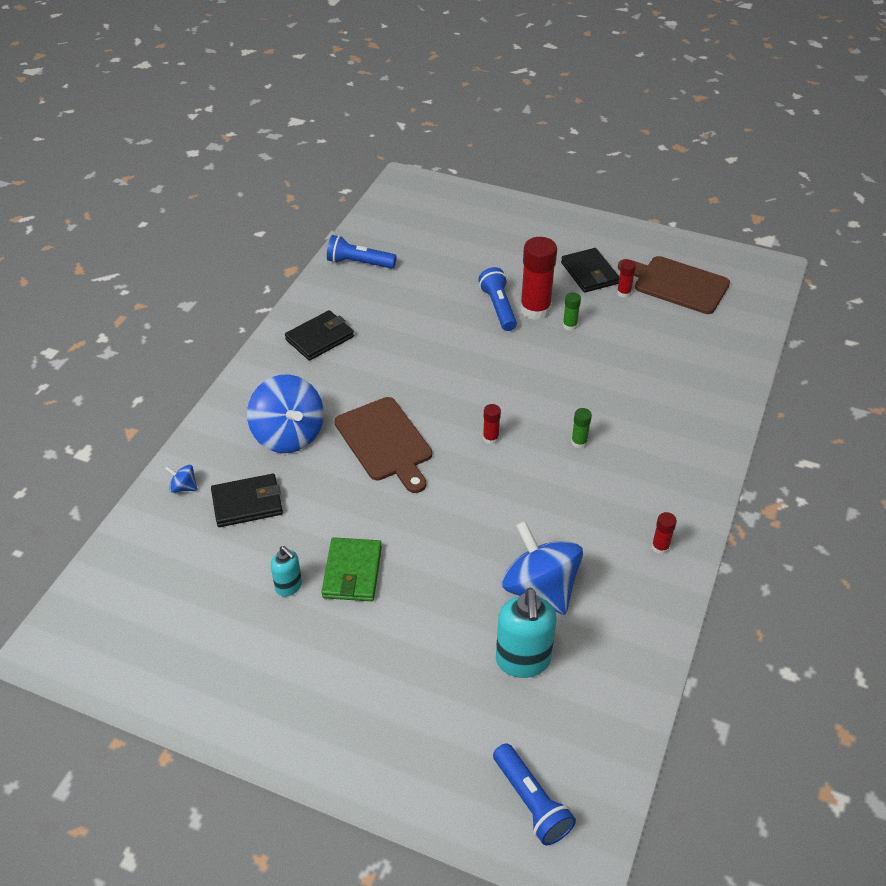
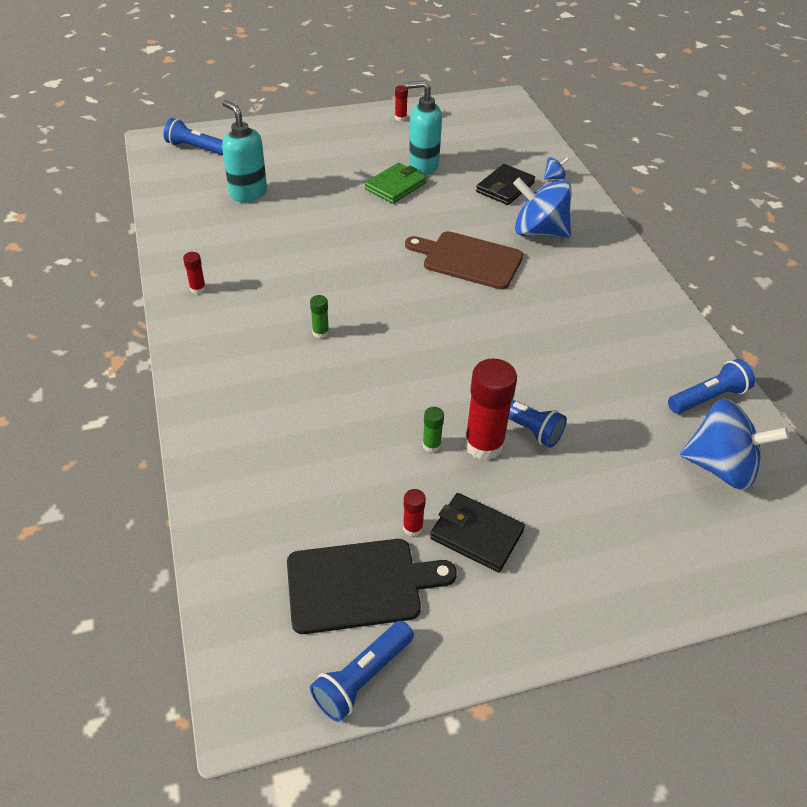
camera: 140 degrees right, 0 degrees up
(289, 586) = (423, 165): turquoise soap dispenser -> turquoise soap dispenser, size x1.79
(320, 338) = (625, 307): black wallet -> none
(352, 572) = (395, 186): green wallet -> green wallet turned 75 degrees clockwise
(490, 438) = (395, 300): red glue stick -> red glue stick (400, 118)
(540, 589) = (267, 228): blue spinning top -> blue spinning top (720, 467)
(677, 284) = (360, 585): brown cutting board -> black cutting board
(704, 252) = (362, 677): none -> blue flashlight

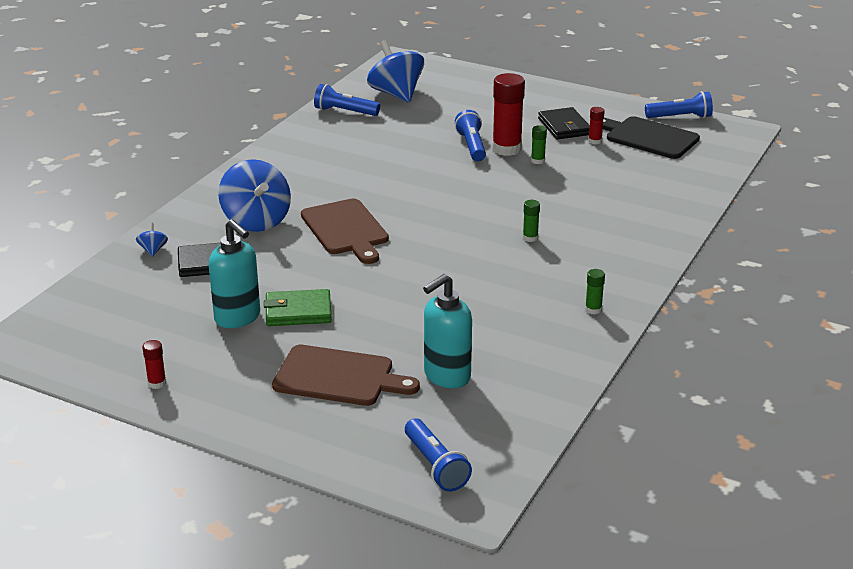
camera: 135 degrees left, 15 degrees down
(198, 289) = (593, 309): red glue stick -> green glue stick
(248, 193) = (446, 376): turquoise soap dispenser -> turquoise soap dispenser turned 45 degrees clockwise
(311, 163) = (338, 377): none -> brown cutting board
(554, 177) = (153, 250): blue spinning top -> blue spinning top turned 60 degrees clockwise

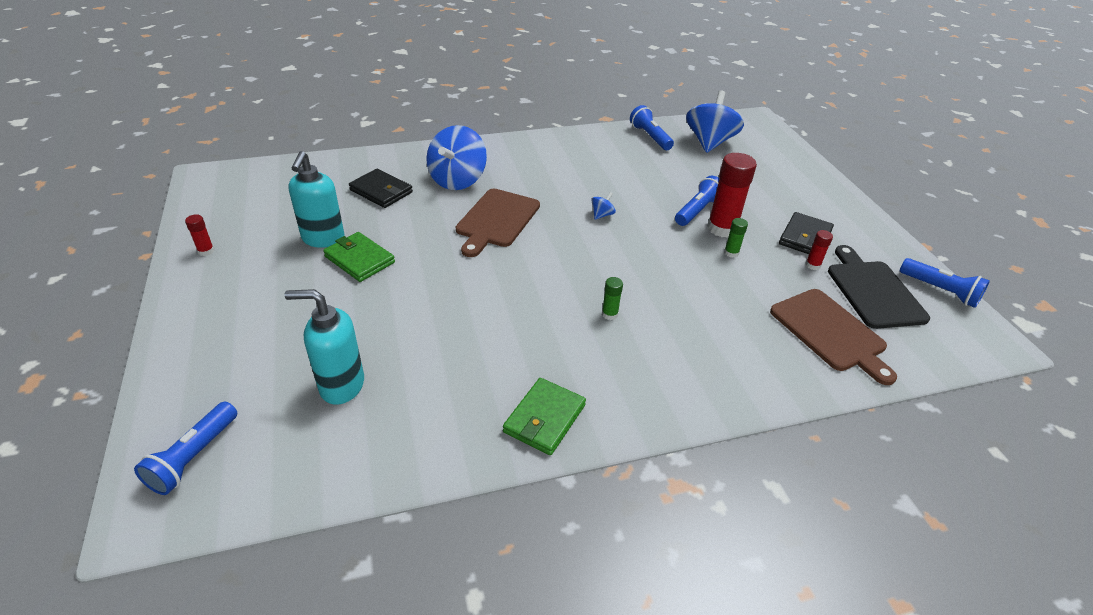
camera: 45 degrees right, 10 degrees up
(153, 250) = (371, 164): blue spinning top -> blue spinning top (602, 215)
(338, 377) = (287, 327): brown cutting board -> brown cutting board (830, 332)
(593, 309) = (544, 418): green glue stick -> green wallet

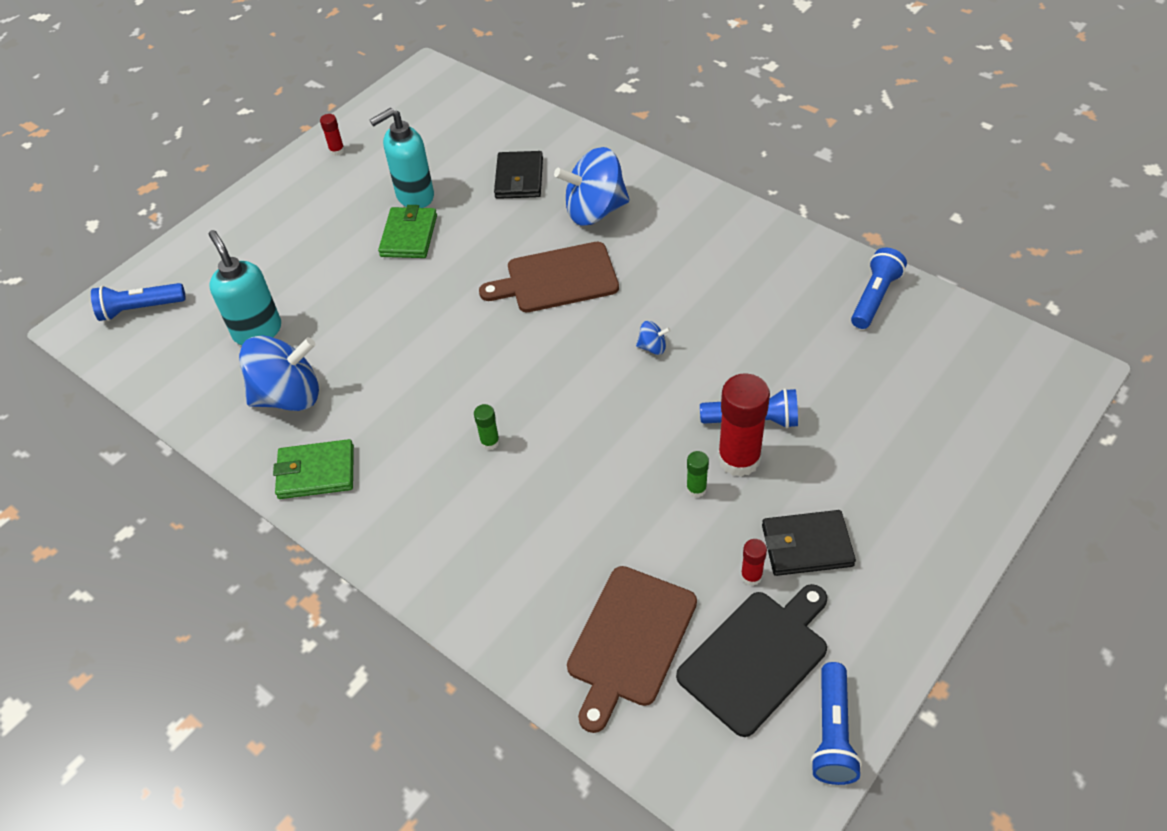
camera: 60 degrees right, 10 degrees up
(709, 142) = (934, 356): blue spinning top -> blue spinning top (289, 396)

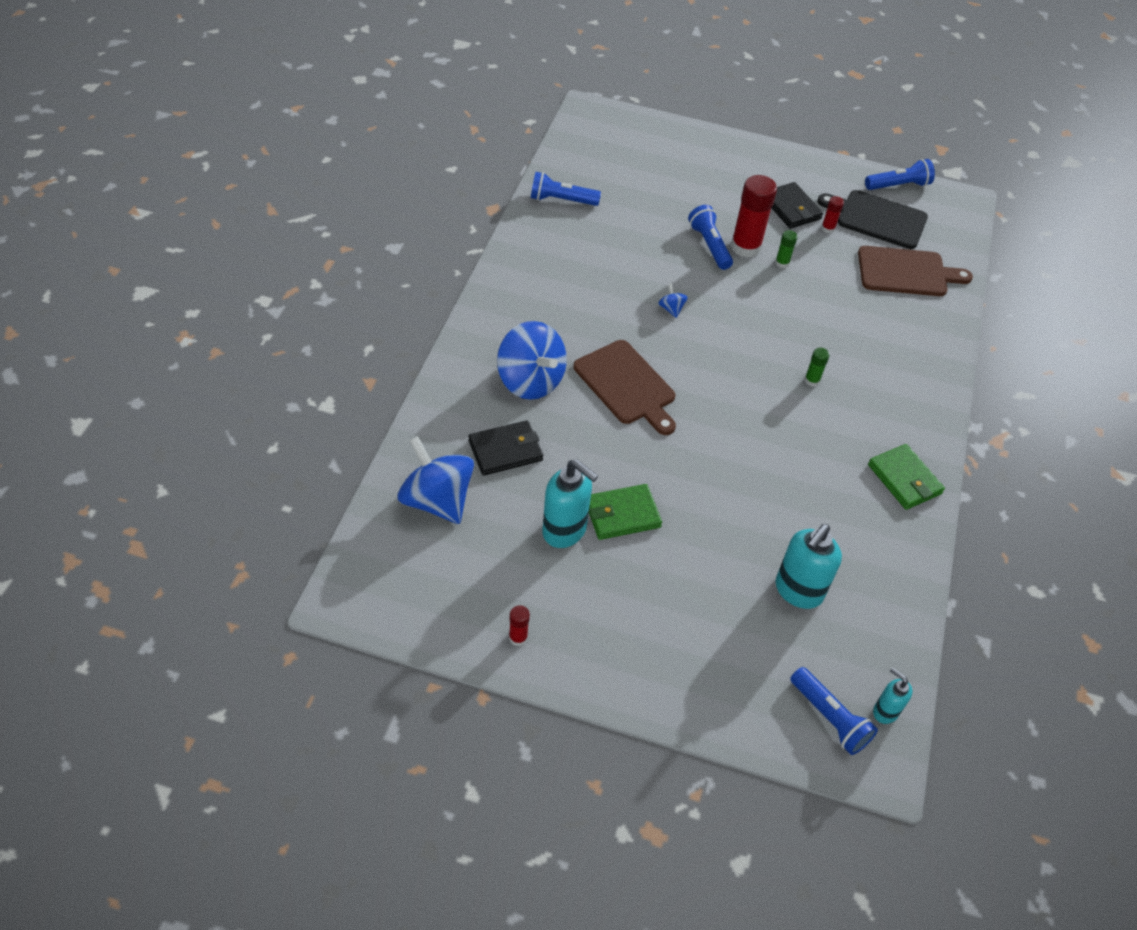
camera: 120 degrees left, 0 degrees up
(116, 348) = (885, 711): none -> turquoise soap dispenser
(289, 396) = (850, 531): blue spinning top -> blue spinning top (437, 500)

